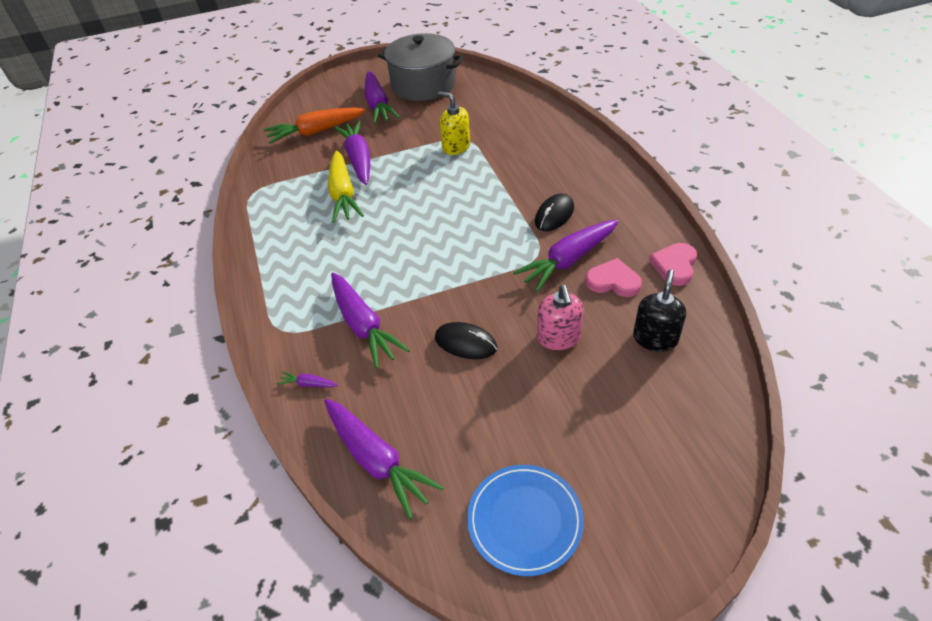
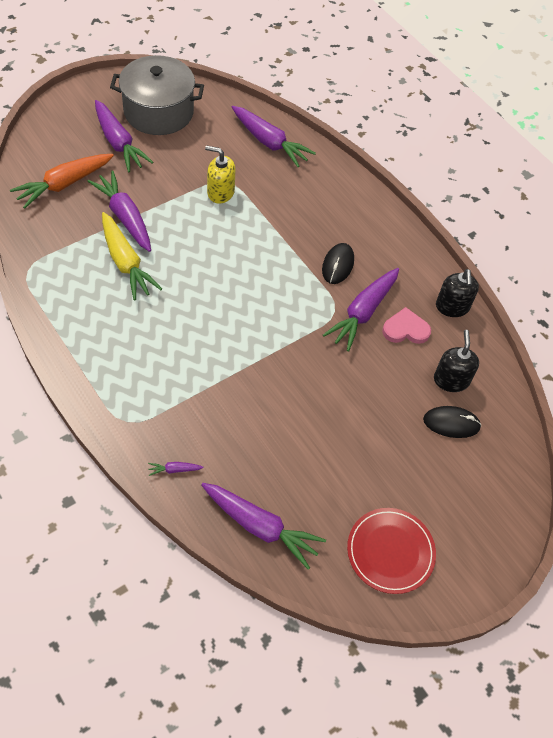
camera: 25 degrees left, 10 degrees up
(363, 325) = (202, 405): purple carrot -> purple carrot (269, 142)
(465, 343) = (298, 408): black mouse -> black mouse (451, 423)
(524, 520) = (390, 551): blue plate -> red plate
(558, 338) = (374, 391): pink soap dispenser -> none
(674, 265) = (452, 307): pink heart -> black soap dispenser

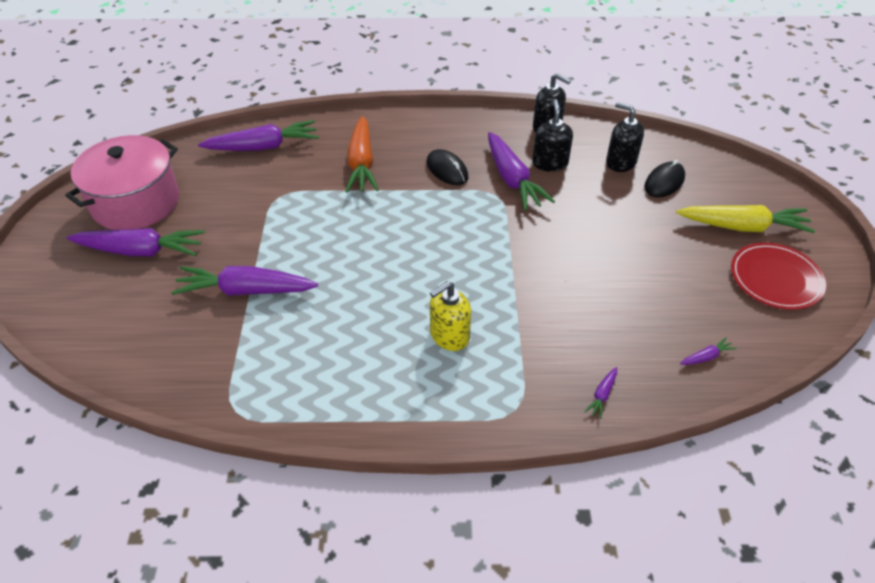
camera: 50 degrees left, 10 degrees down
(64, 184) = (146, 322): orange carrot -> orange carrot (361, 163)
(126, 262) = (306, 317): yellow carrot -> yellow carrot (742, 227)
(158, 112) = (136, 202): grey pot -> pink pot
(220, 192) = (288, 206): yellow soap dispenser -> yellow soap dispenser (449, 335)
(260, 526) = (706, 357): purple carrot -> purple carrot, size x0.41
(405, 329) = (550, 163): pink heart -> black soap dispenser

